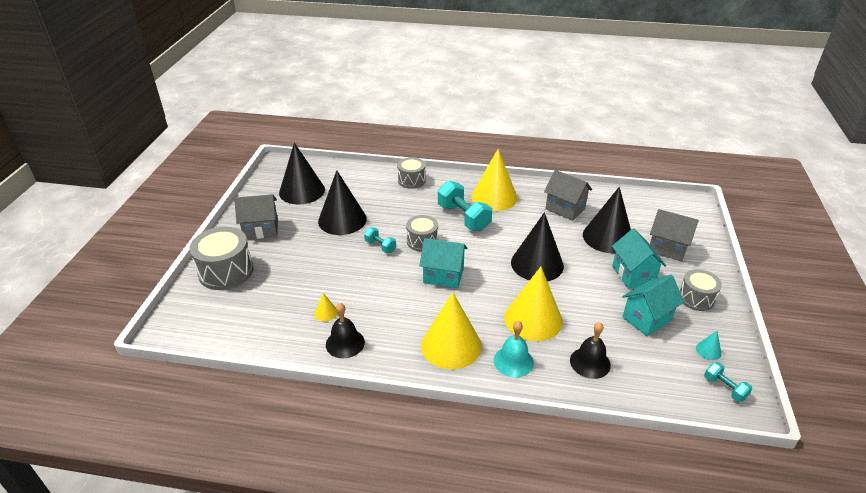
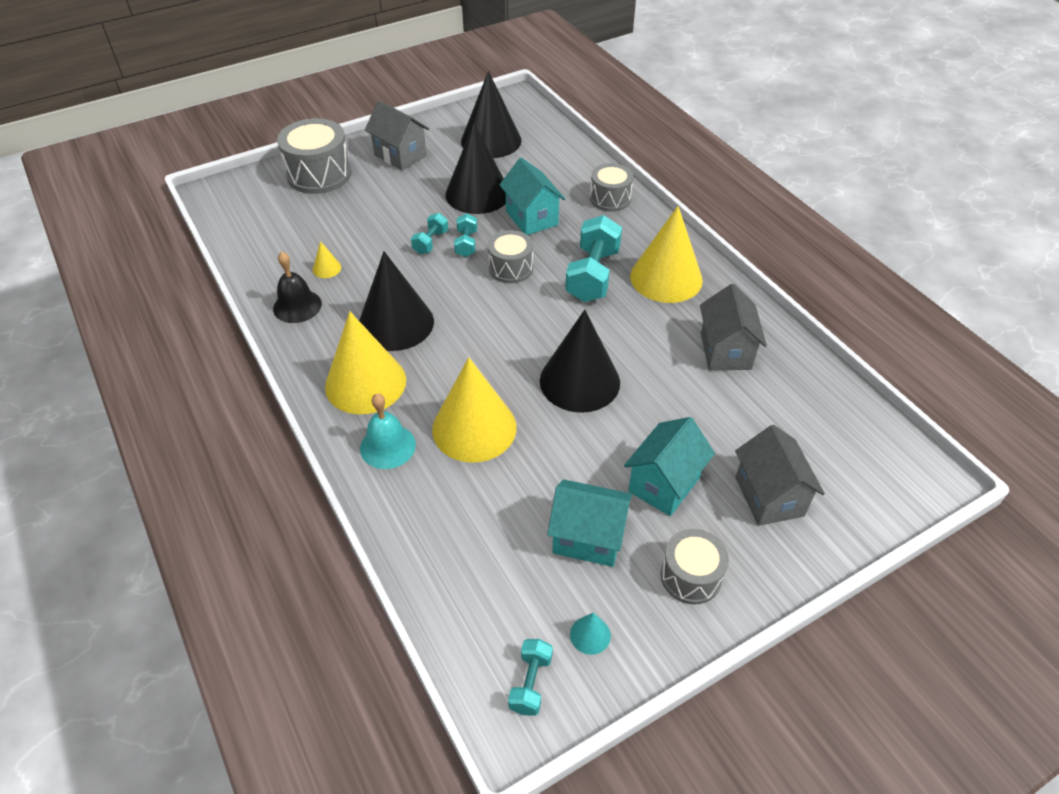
camera: 50 degrees right, 10 degrees up
(360, 258) = (430, 242): none -> turquoise dumbbell
(443, 276) = (470, 316): turquoise house -> turquoise house (532, 218)
(590, 362) = (449, 516): black bell -> none
(607, 237) = (716, 421): black cone -> black cone (396, 323)

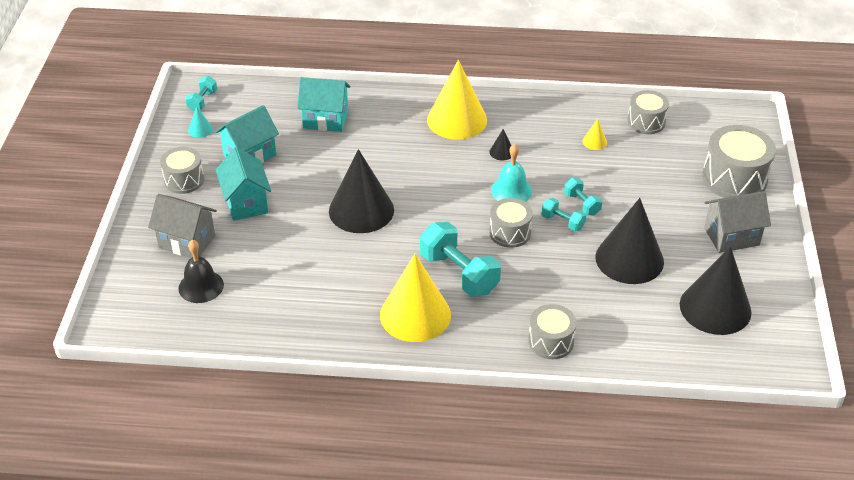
camera: 125 degrees right, 5 degrees down
(267, 248) = (646, 122): none -> grey drum
(297, 306) = (562, 116): black bell -> black bell (201, 286)
(387, 446) = (395, 110): turquoise bell -> turquoise bell (511, 190)
(396, 323) = (501, 152): black cone -> black cone, size x0.40
(474, 428) = (372, 148): yellow cone -> none
(530, 683) = (202, 101): turquoise dumbbell -> turquoise dumbbell turned 60 degrees clockwise
(532, 218) = (565, 275): turquoise house -> turquoise house (325, 120)
(725, 351) = (309, 299): grey house -> none

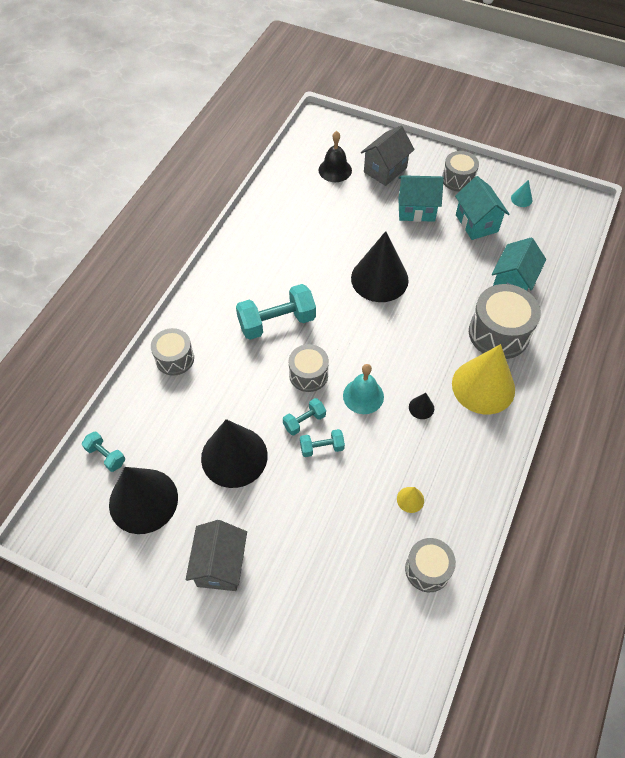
camera: 110 degrees right, 15 degrees up
(202, 101) = (562, 207): turquoise dumbbell -> turquoise dumbbell (106, 456)
(415, 315) = (247, 281): yellow cone -> none
(734, 178) = (301, 618): grey drum -> grey drum (499, 333)

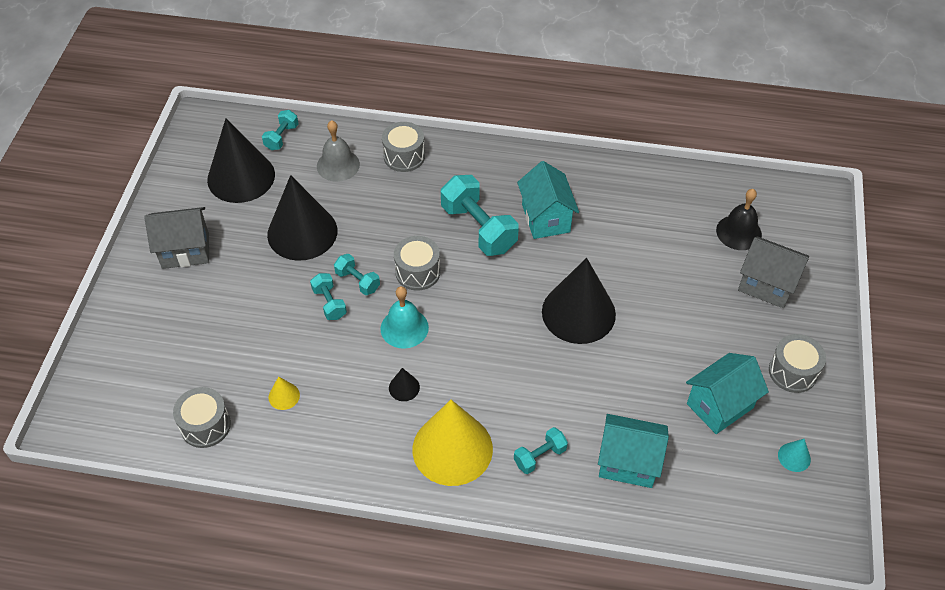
camera: 75 degrees right, 5 degrees down
(163, 413) = (338, 165): none -> grey bell
(416, 210) = (711, 332): turquoise house -> turquoise house (545, 218)
(499, 333) = (539, 456): grey drum -> turquoise dumbbell

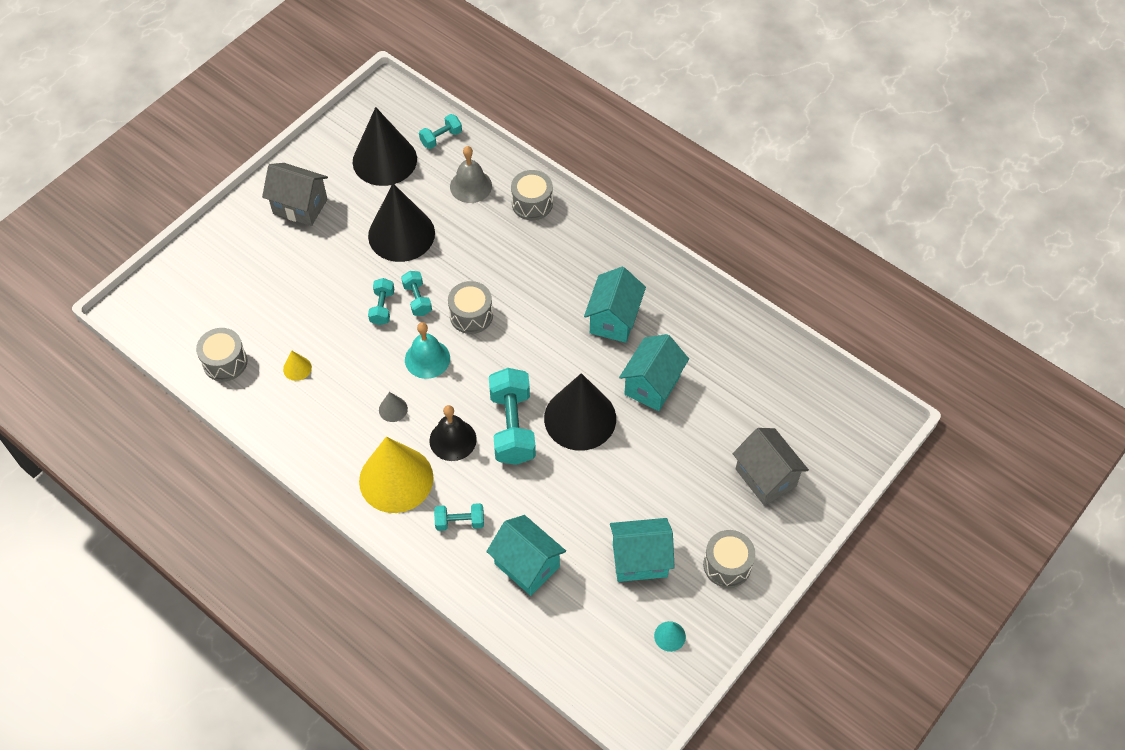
camera: 30 degrees right, 5 degrees up
(404, 387) = (393, 409): black cone -> grey cone
(478, 228) = (549, 301): turquoise dumbbell -> turquoise dumbbell (512, 427)
(618, 256) = (652, 385): none -> turquoise house
(738, 232) = (779, 417): black bell -> black bell (453, 440)

